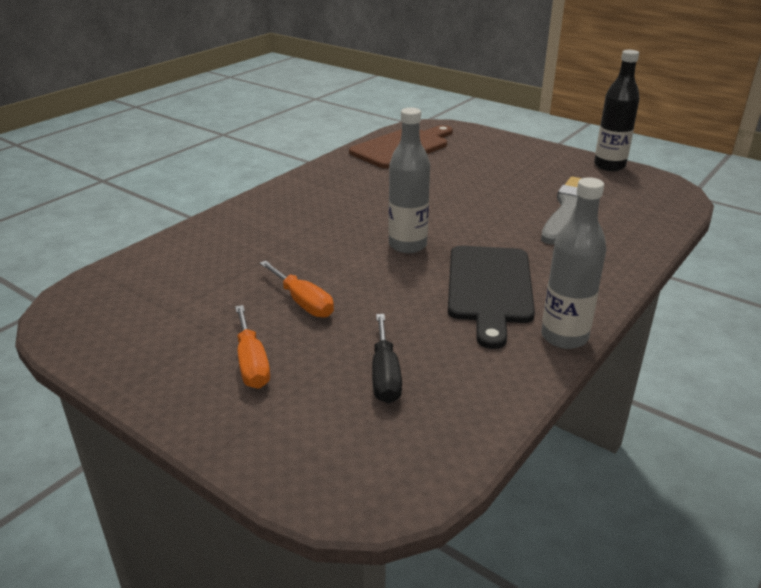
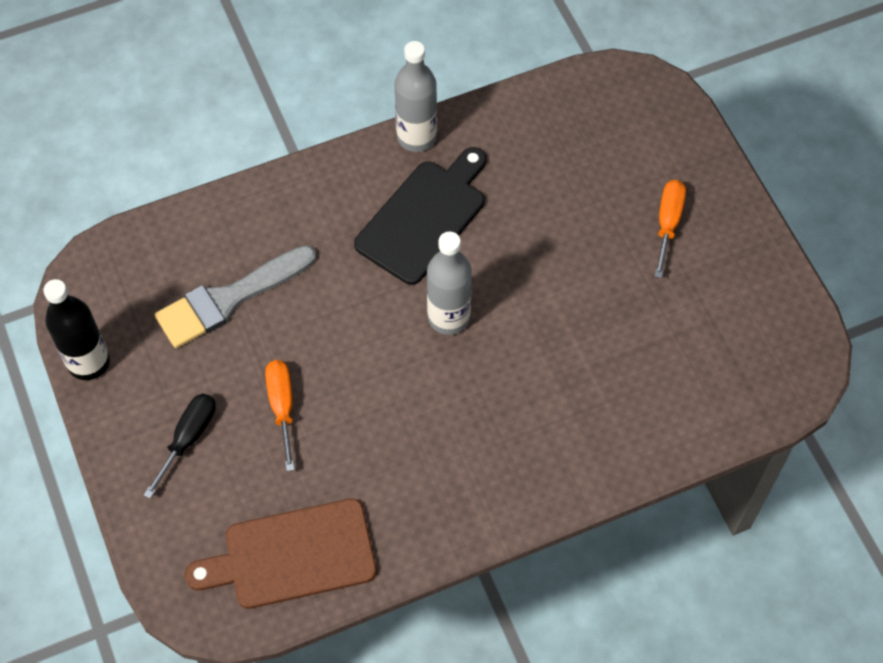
camera: 150 degrees left, 30 degrees up
(303, 302) = (595, 277): orange screwdriver -> orange screwdriver (282, 407)
(385, 375) = (576, 164): black screwdriver -> black screwdriver (188, 438)

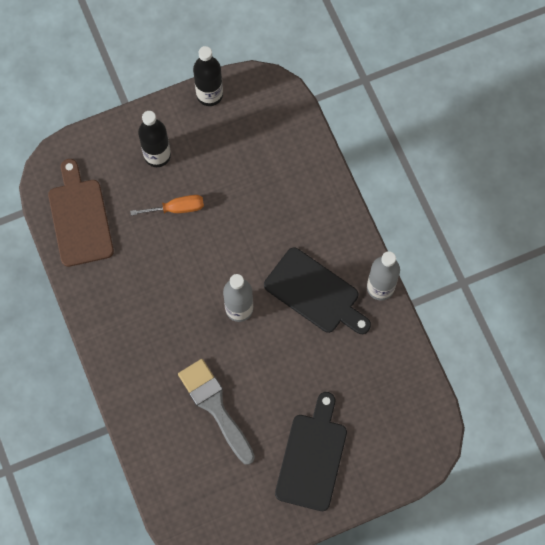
camera: 90 degrees right, 10 degrees up
(188, 438) = (157, 155): black screwdriver -> black bottle
(229, 299) = (253, 173): grey brush -> grey brush (215, 407)
(668, 223) = (312, 457): orange screwdriver -> black cutting board

